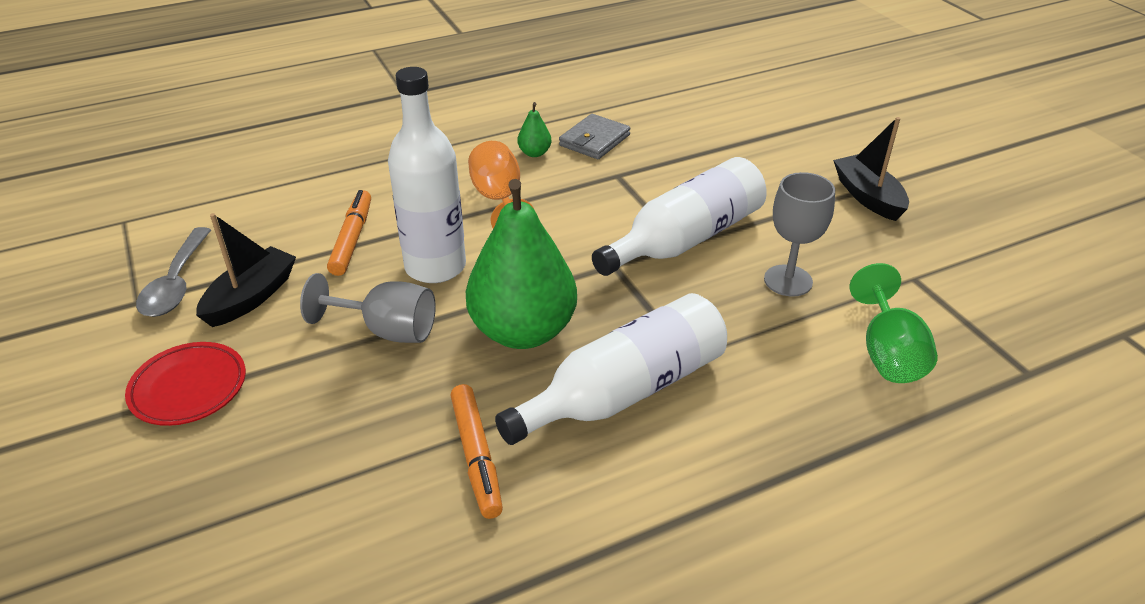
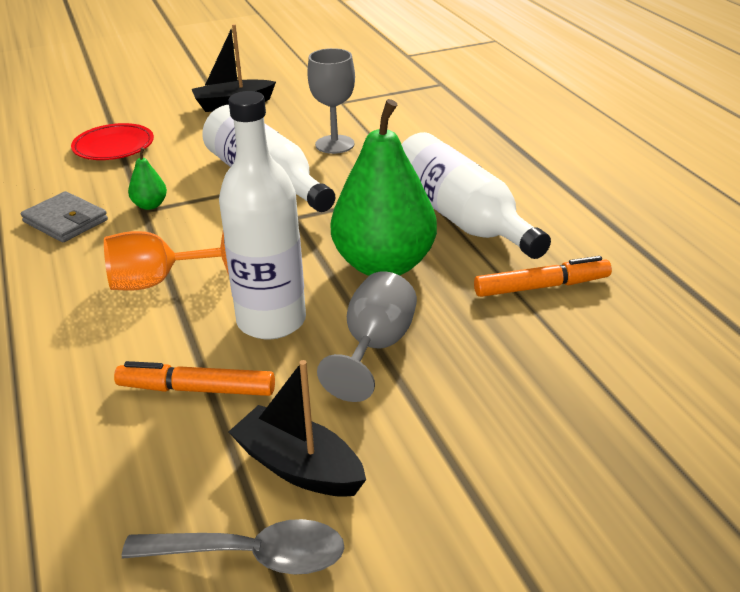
camera: 85 degrees left, 5 degrees down
(189, 388) = (466, 495): red plate -> red plate (114, 147)
(534, 153) = (69, 259): green pear -> green pear (150, 205)
(887, 353) = (420, 120): green goblet -> none

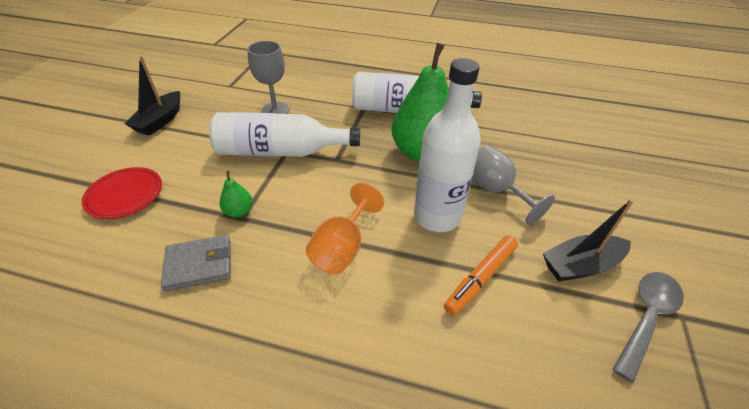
camera: 55 degrees left, 10 degrees up
(541, 287) = (489, 119): orange marker -> none

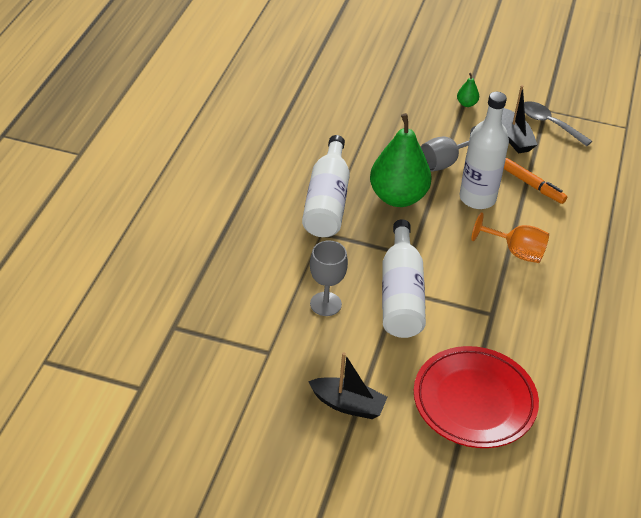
camera: 90 degrees left, 0 degrees up
(125, 196) = (474, 401): red plate -> red plate, size x1.77
(199, 265) = (544, 332): grey wallet -> none
(239, 211) = (485, 316): green pear -> green pear (466, 104)

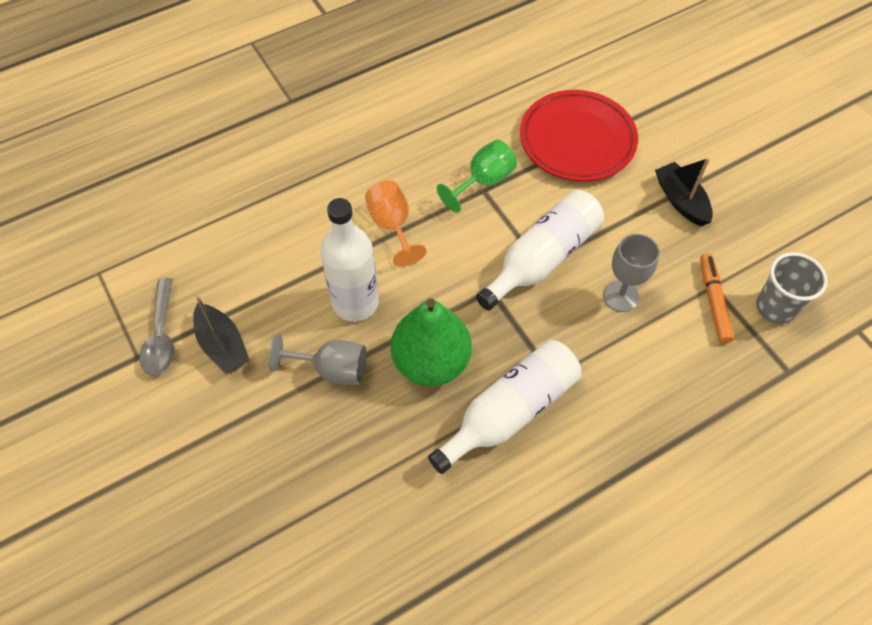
camera: 135 degrees left, 15 degrees up
(212, 366) = (775, 307): none -> grey cup
(466, 104) = (204, 434): green pear -> none
(499, 320) = (483, 181): none -> green goblet
(514, 138) = (222, 345): black boat -> black boat turned 120 degrees clockwise
(532, 185) = (285, 278): orange marker -> orange marker (713, 301)

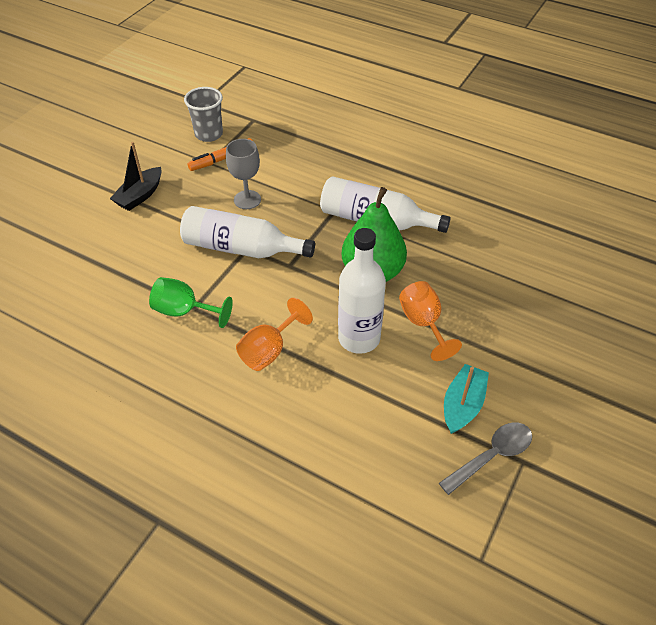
camera: 120 degrees left, 10 degrees down
(222, 345) = (462, 405): black boat -> turquoise boat
(332, 369) = (423, 324): grey goblet -> orange goblet
(577, 140) = (104, 270): red plate -> none

